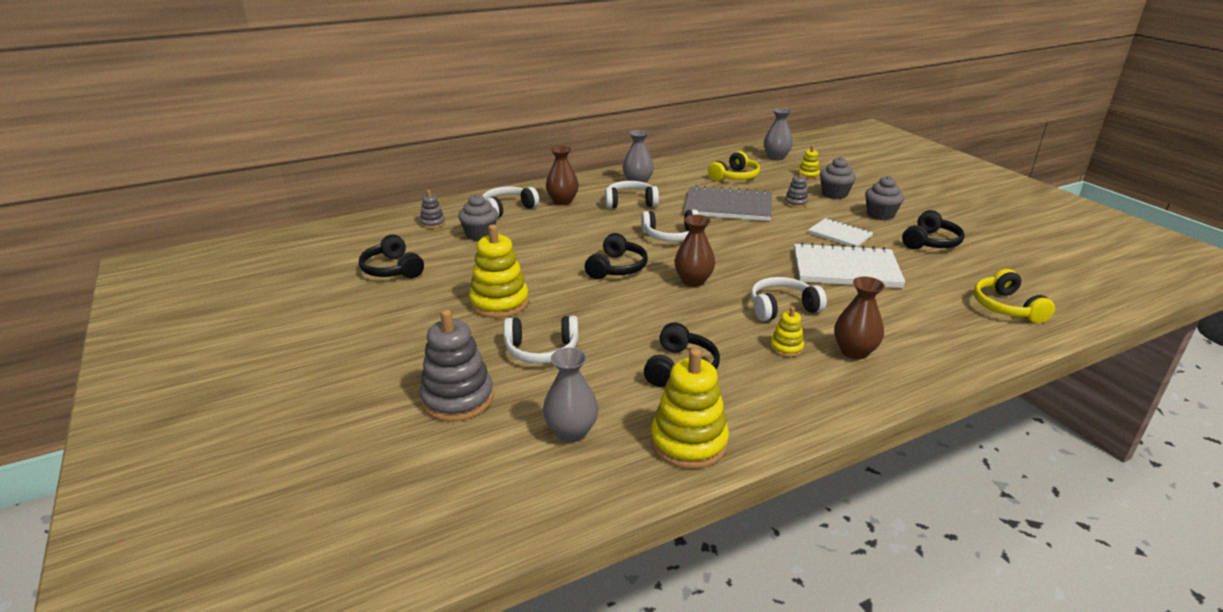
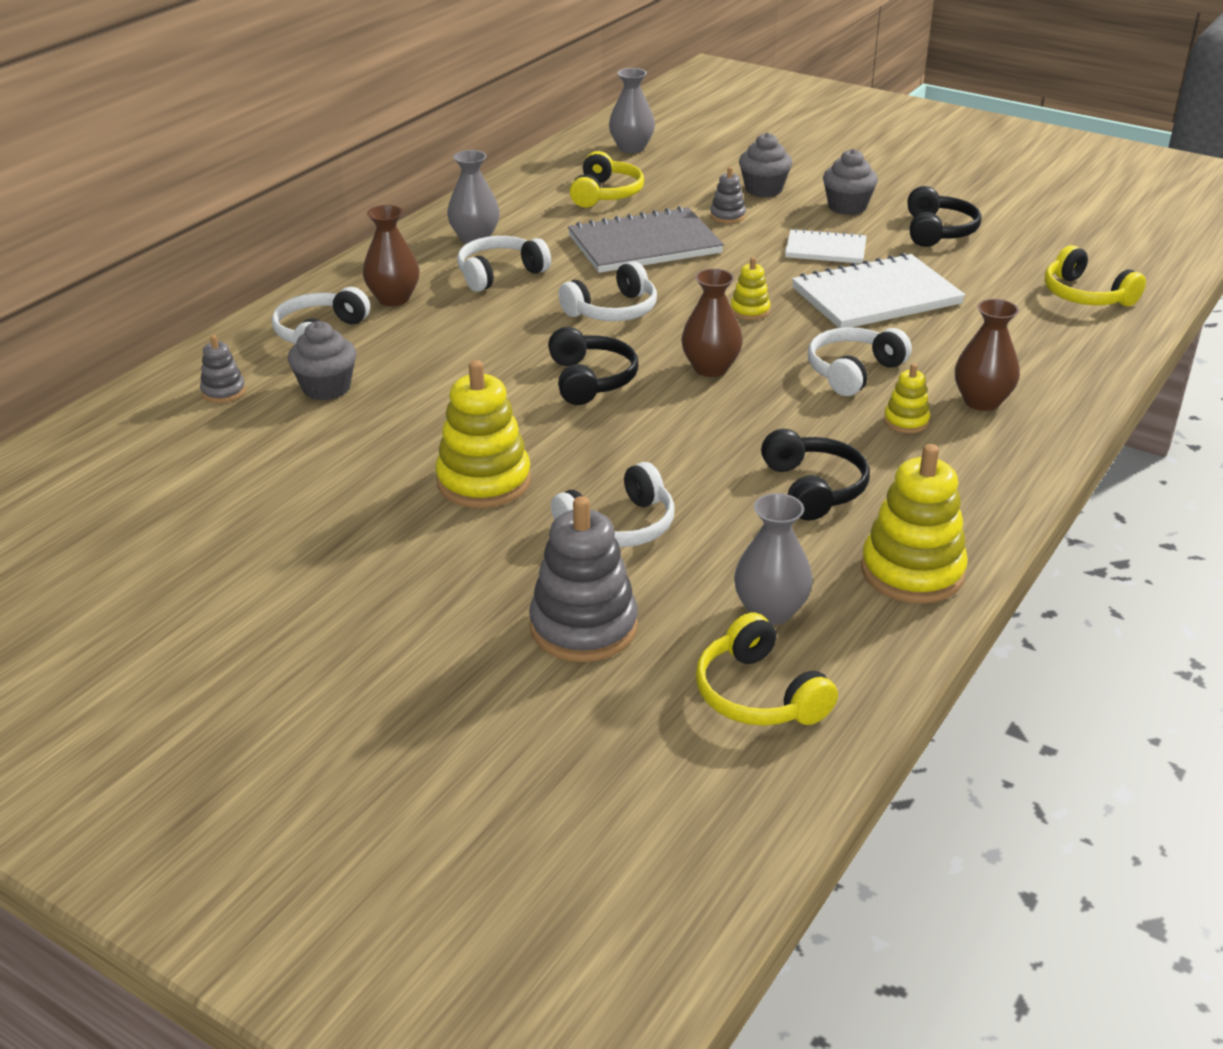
camera: 30 degrees left, 5 degrees up
(392, 269) = (252, 484): black headphones -> none
(506, 480) = (758, 694): none -> yellow headphones
(808, 175) = (702, 168): yellow stacking toy -> yellow stacking toy (750, 311)

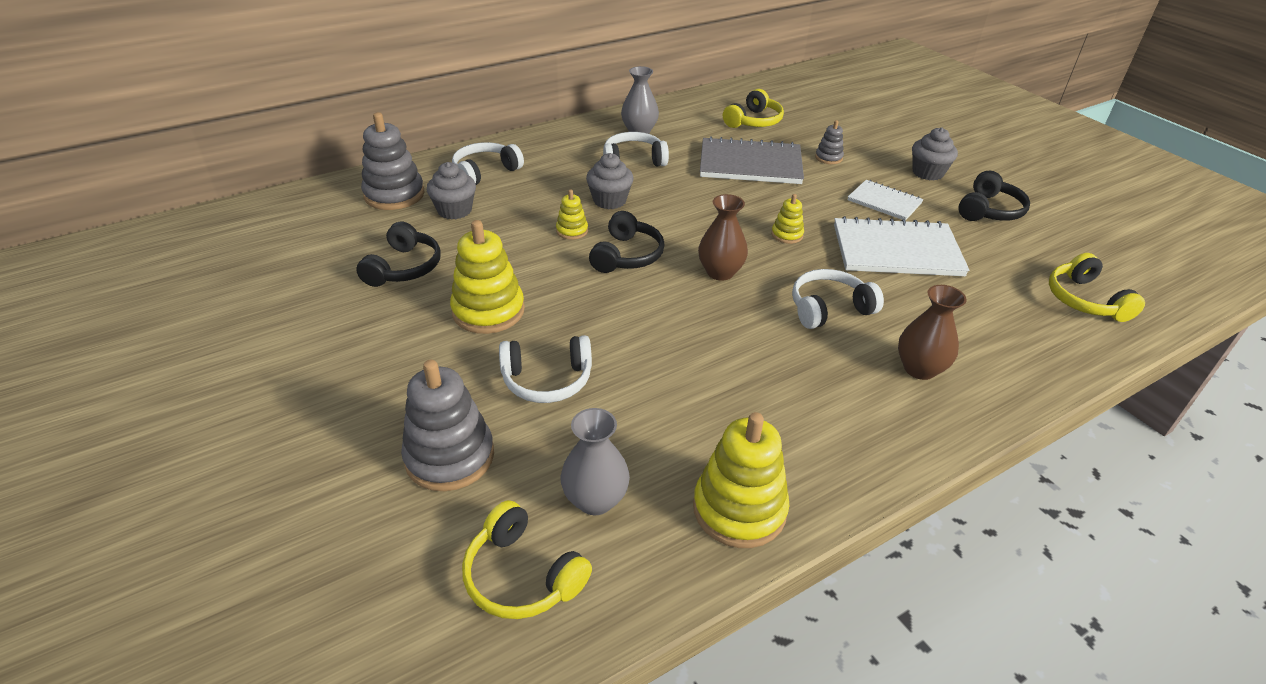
camera: 25 degrees right, 5 degrees up
(223, 391) = (394, 195): grey stacking toy -> grey stacking toy, size x1.97
(394, 299) = (551, 160): brown vase -> none
(613, 311) = (687, 207): white headphones -> none
(631, 148) = (799, 93): grey vase -> none
(758, 694) = (522, 576): yellow headphones -> yellow headphones turned 45 degrees counterclockwise
(763, 189) = (872, 144): grey cupcake -> grey cupcake (609, 200)
(814, 488) = (718, 400): black headphones -> black headphones (404, 268)
(906, 421) = (840, 366): yellow stacking toy -> yellow stacking toy (572, 231)

